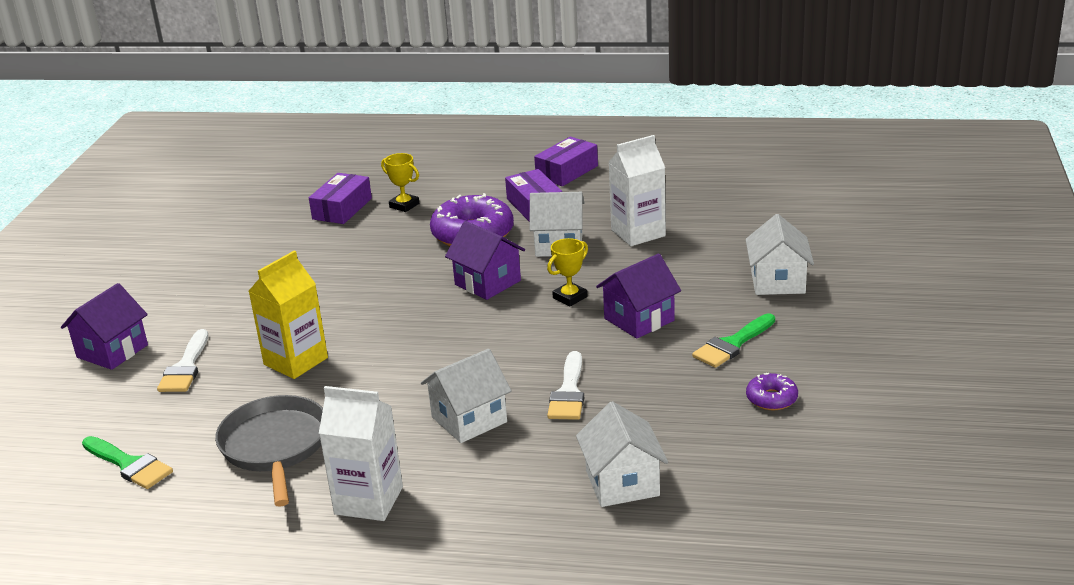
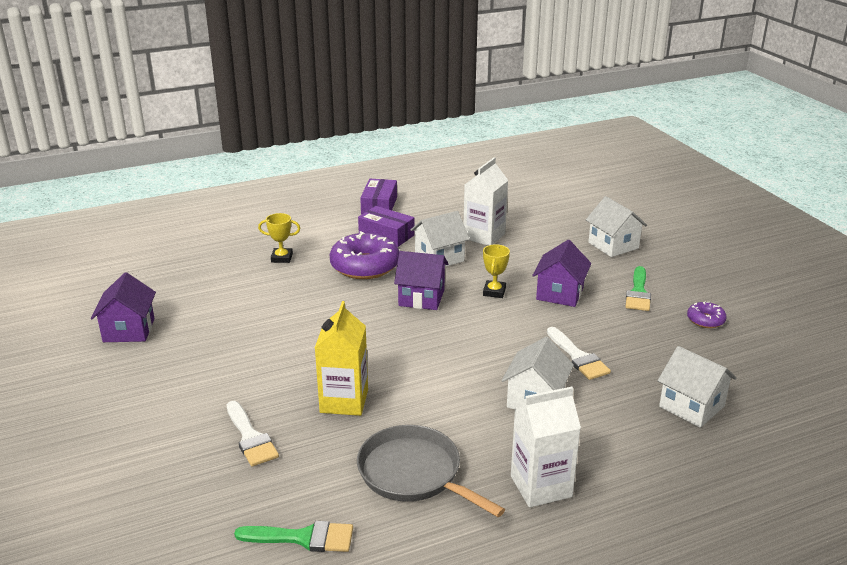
camera: 35 degrees left, 0 degrees up
(112, 351) = (160, 447): purple house -> purple house (129, 330)
(342, 209) = (231, 273): purple box -> none

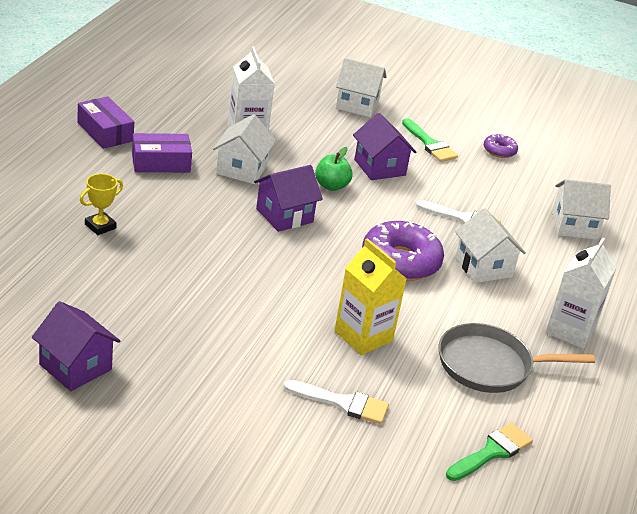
camera: 50 degrees left, 5 degrees up
(365, 266) = (191, 203): purple donut -> purple donut (400, 261)
(494, 292) = (331, 186): yellow trophy -> green apple

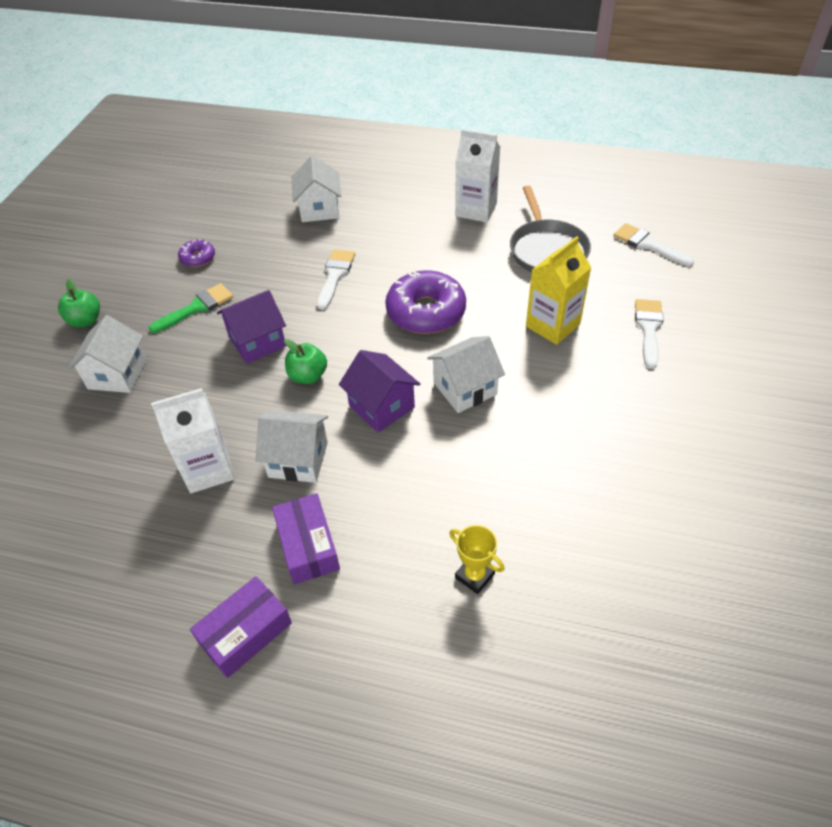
camera: 90 degrees left, 15 degrees up
(75, 367) = (728, 530): purple house -> none
(423, 96) = (85, 320): none -> green apple
(483, 267) = (410, 259): white house -> white house (465, 388)
(492, 452) = (648, 245): green brush -> white brush

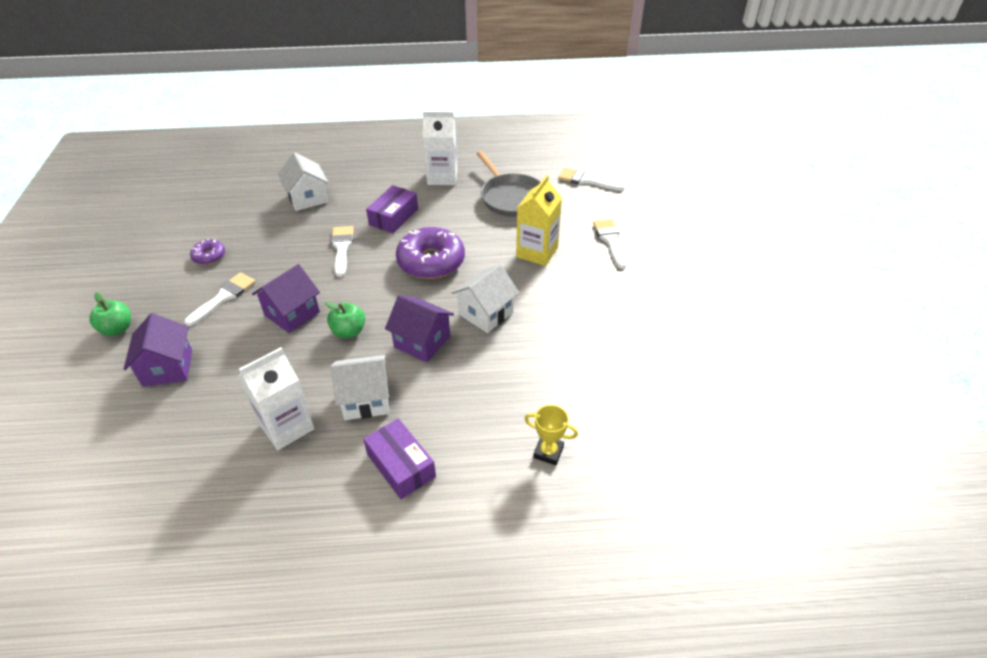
camera: 20 degrees left, 5 degrees down
(117, 374) = (167, 368): white house -> purple house
(196, 308) = (224, 297): green brush -> white brush
(245, 633) = (372, 550): purple box -> purple box (393, 217)

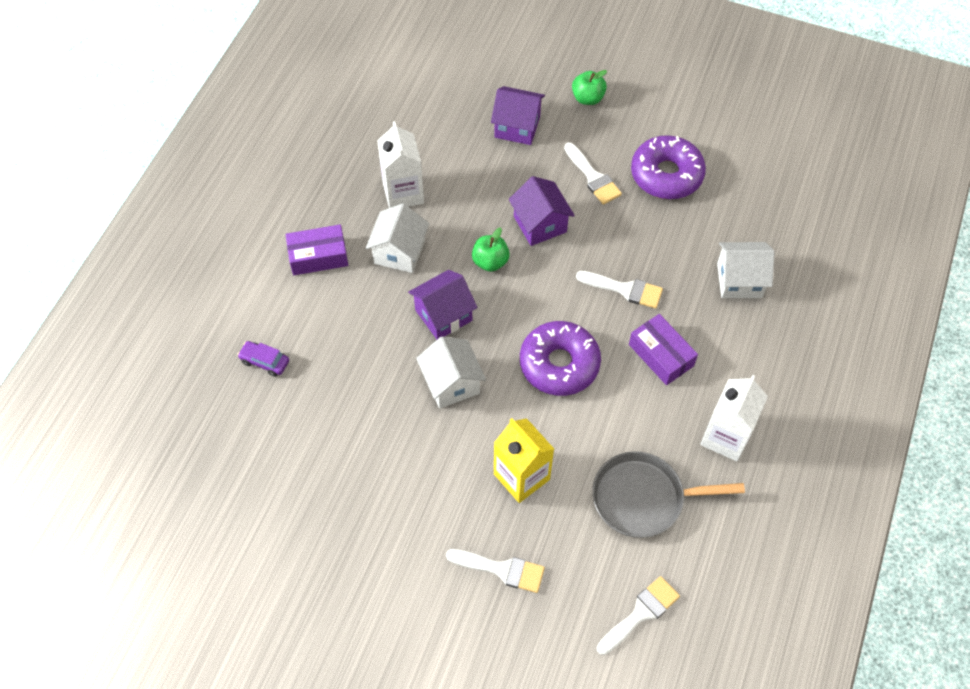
camera: 115 degrees right, 15 degrees up
(209, 256) = (666, 175): purple donut -> purple donut, size x2.04
(548, 452) = (264, 361): yellow trophy -> purple car

